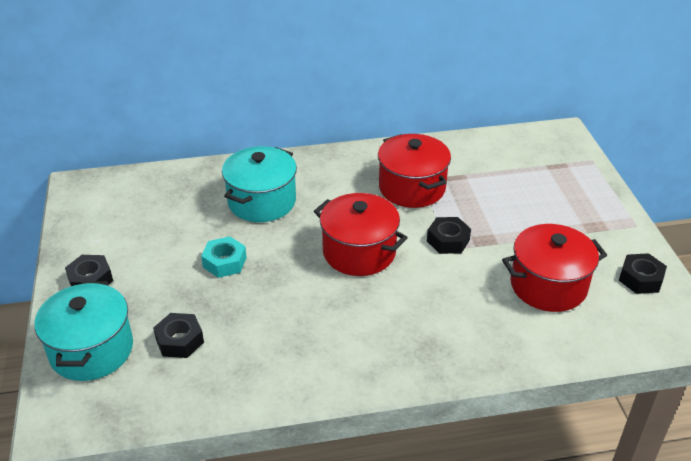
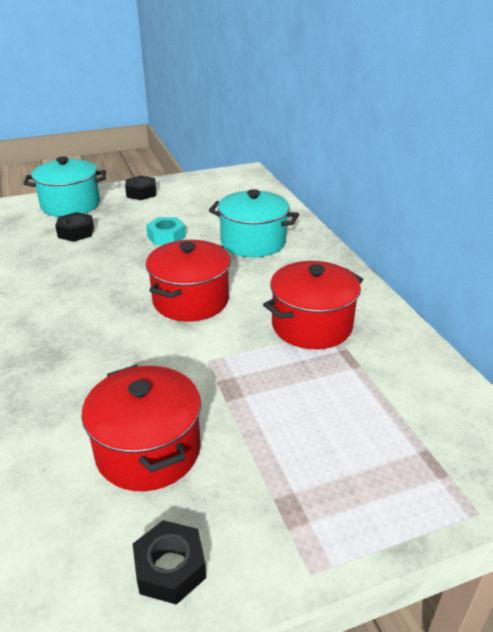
camera: 80 degrees right, 5 degrees down
(448, 240) = (221, 358): black nut -> none

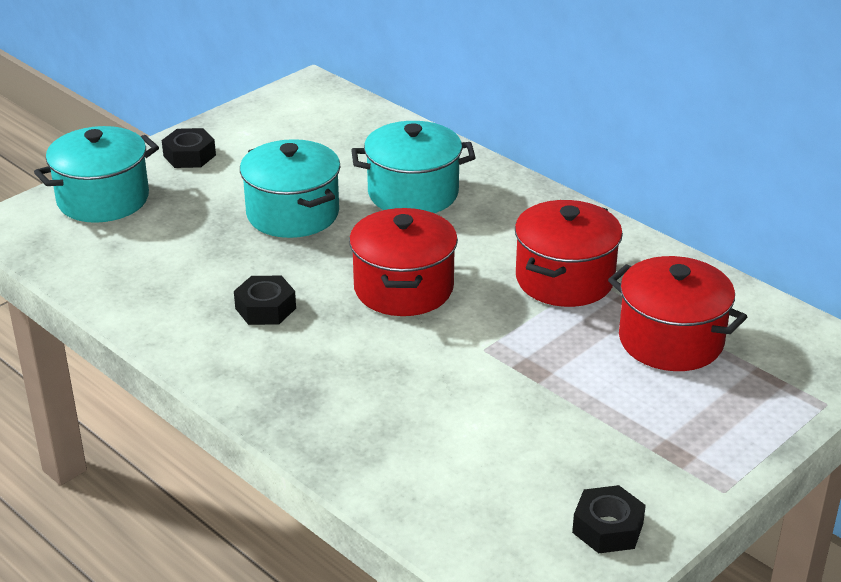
camera: 25 degrees left, 0 degrees up
(76, 232) = (159, 238): black nut -> black nut (265, 308)
(148, 450) = (503, 450): red pot -> red pot (671, 340)
(166, 237) = (292, 214): turquoise nut -> turquoise pot

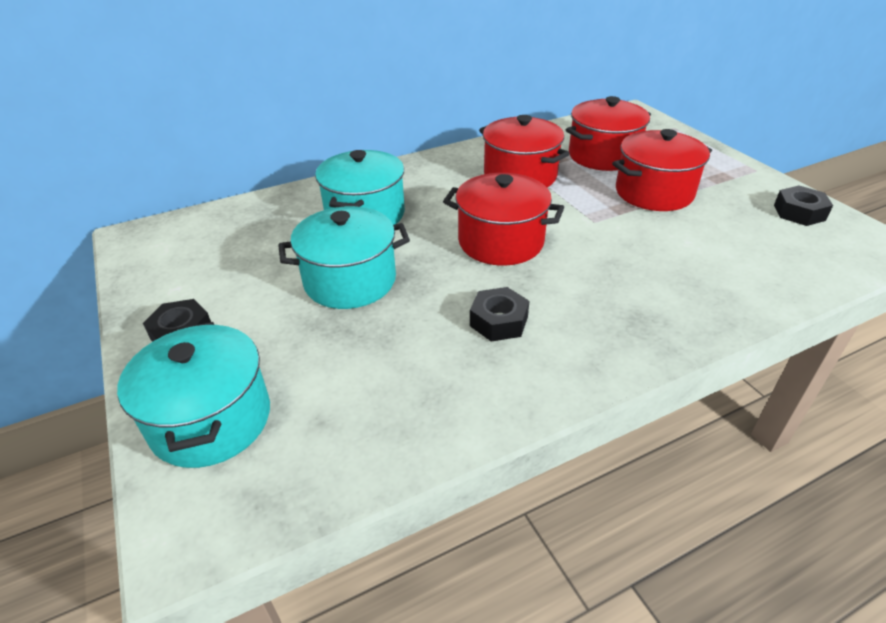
camera: 70 degrees left, 5 degrees up
(587, 392) = (654, 192): none -> red pot

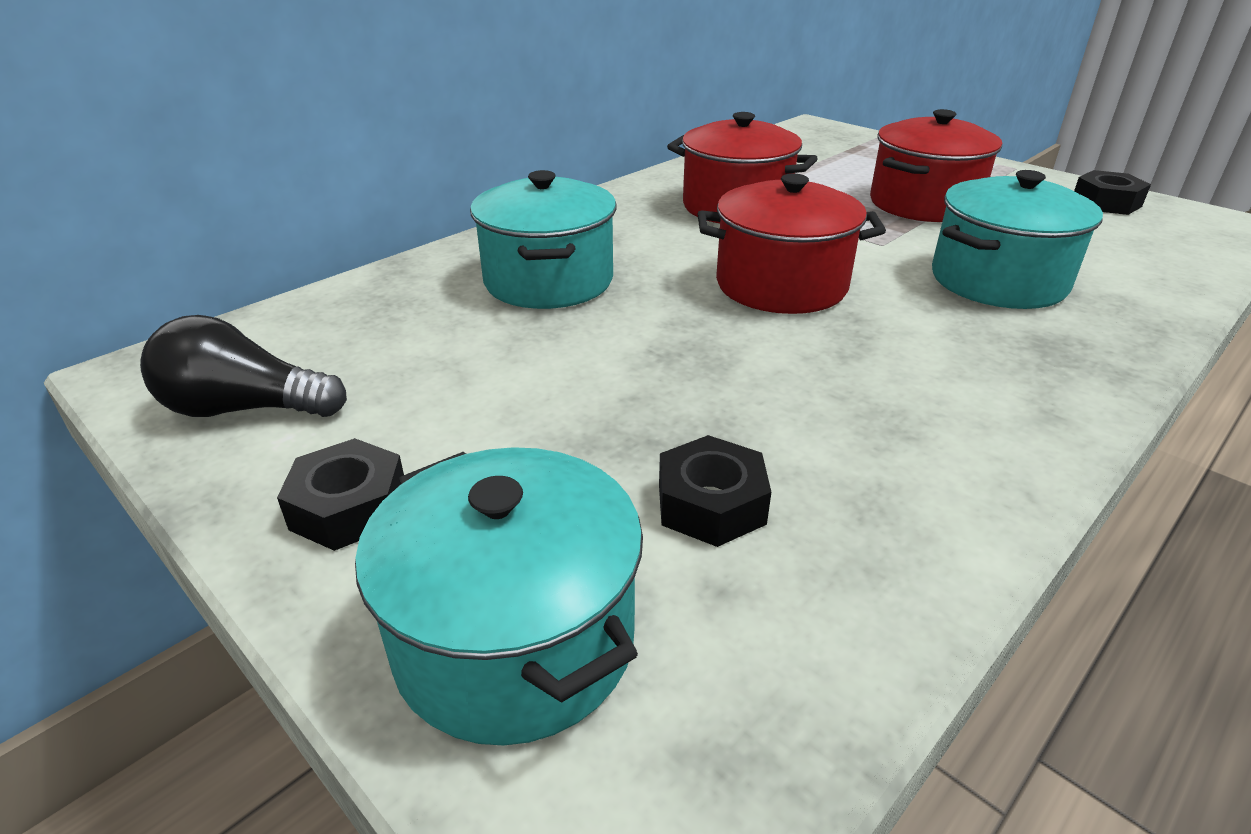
camera: 20 degrees left, 5 degrees down
(167, 268) = (245, 409): none -> black light bulb
(350, 281) = (597, 371): turquoise pot -> turquoise pot (998, 281)
(499, 321) = (870, 383): black nut -> black nut (711, 504)
(603, 155) = (822, 173): red pot -> none

